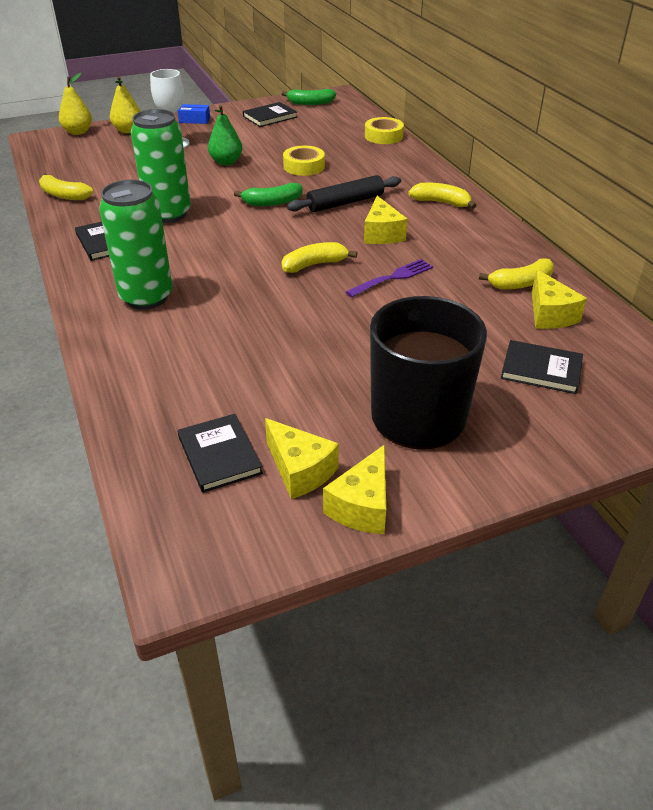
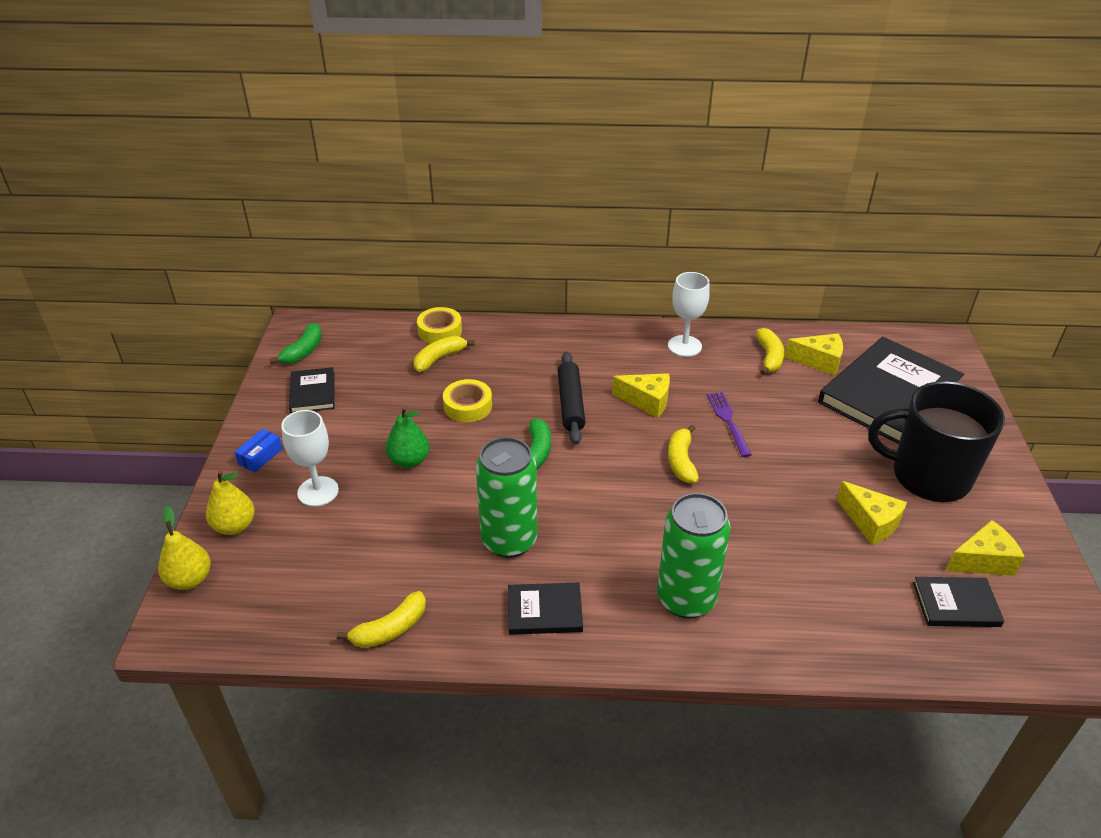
camera: 65 degrees left, 0 degrees up
(362, 506) = (1027, 538): yellow cheese -> yellow cheese (870, 522)
(441, 202) = (609, 347): yellow banana -> yellow banana (439, 359)
(485, 236) = (684, 346): none -> white goblet
(541, 369) = (889, 394): black book -> black book, size x2.13

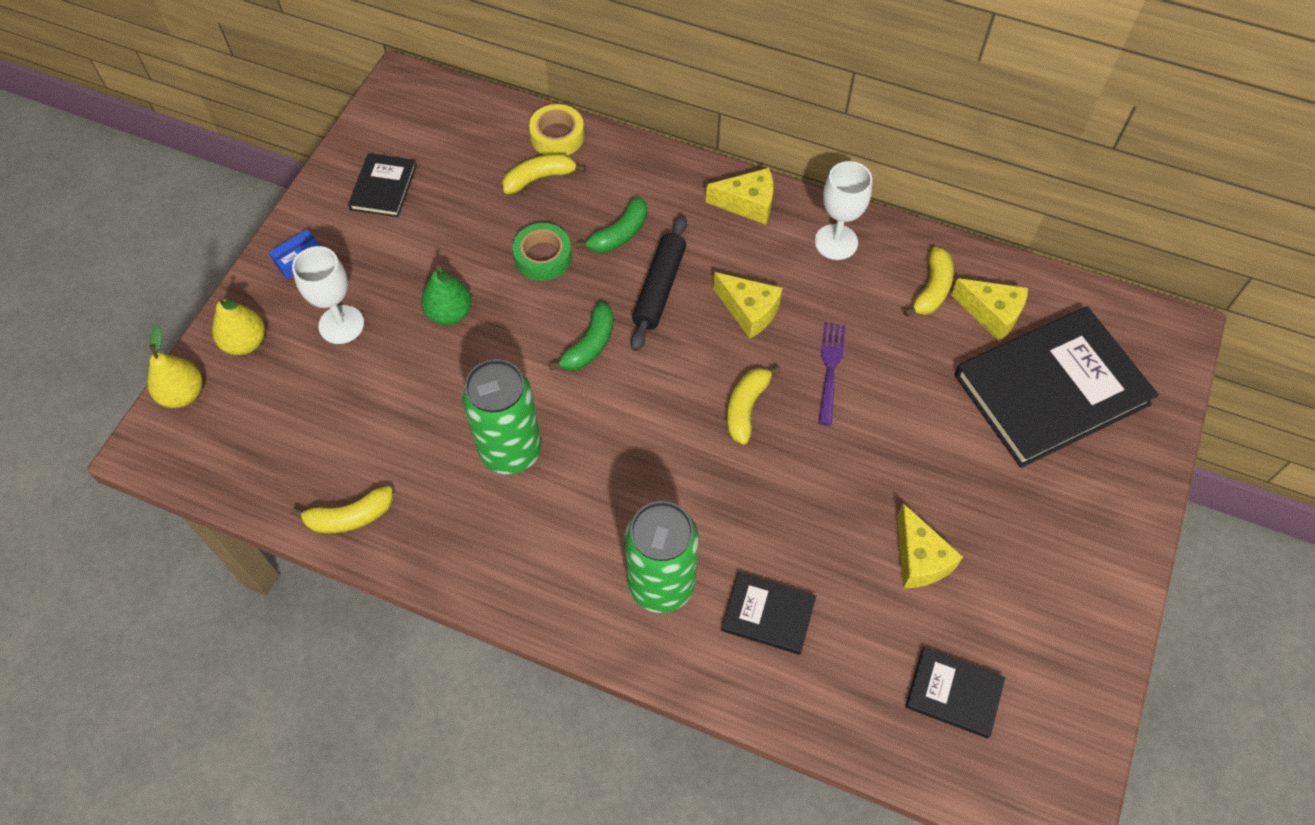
camera: 20 degrees right, 20 degrees up
(303, 351) = (394, 124): green banana -> green banana (619, 234)
(468, 406) = (543, 257): yellow tape -> green tape
(544, 611) = (509, 548): black book -> black book (768, 615)
(928, 475) = (1028, 519): black mug -> none
(982, 560) = (1020, 651): yellow cheese -> yellow cheese (748, 204)

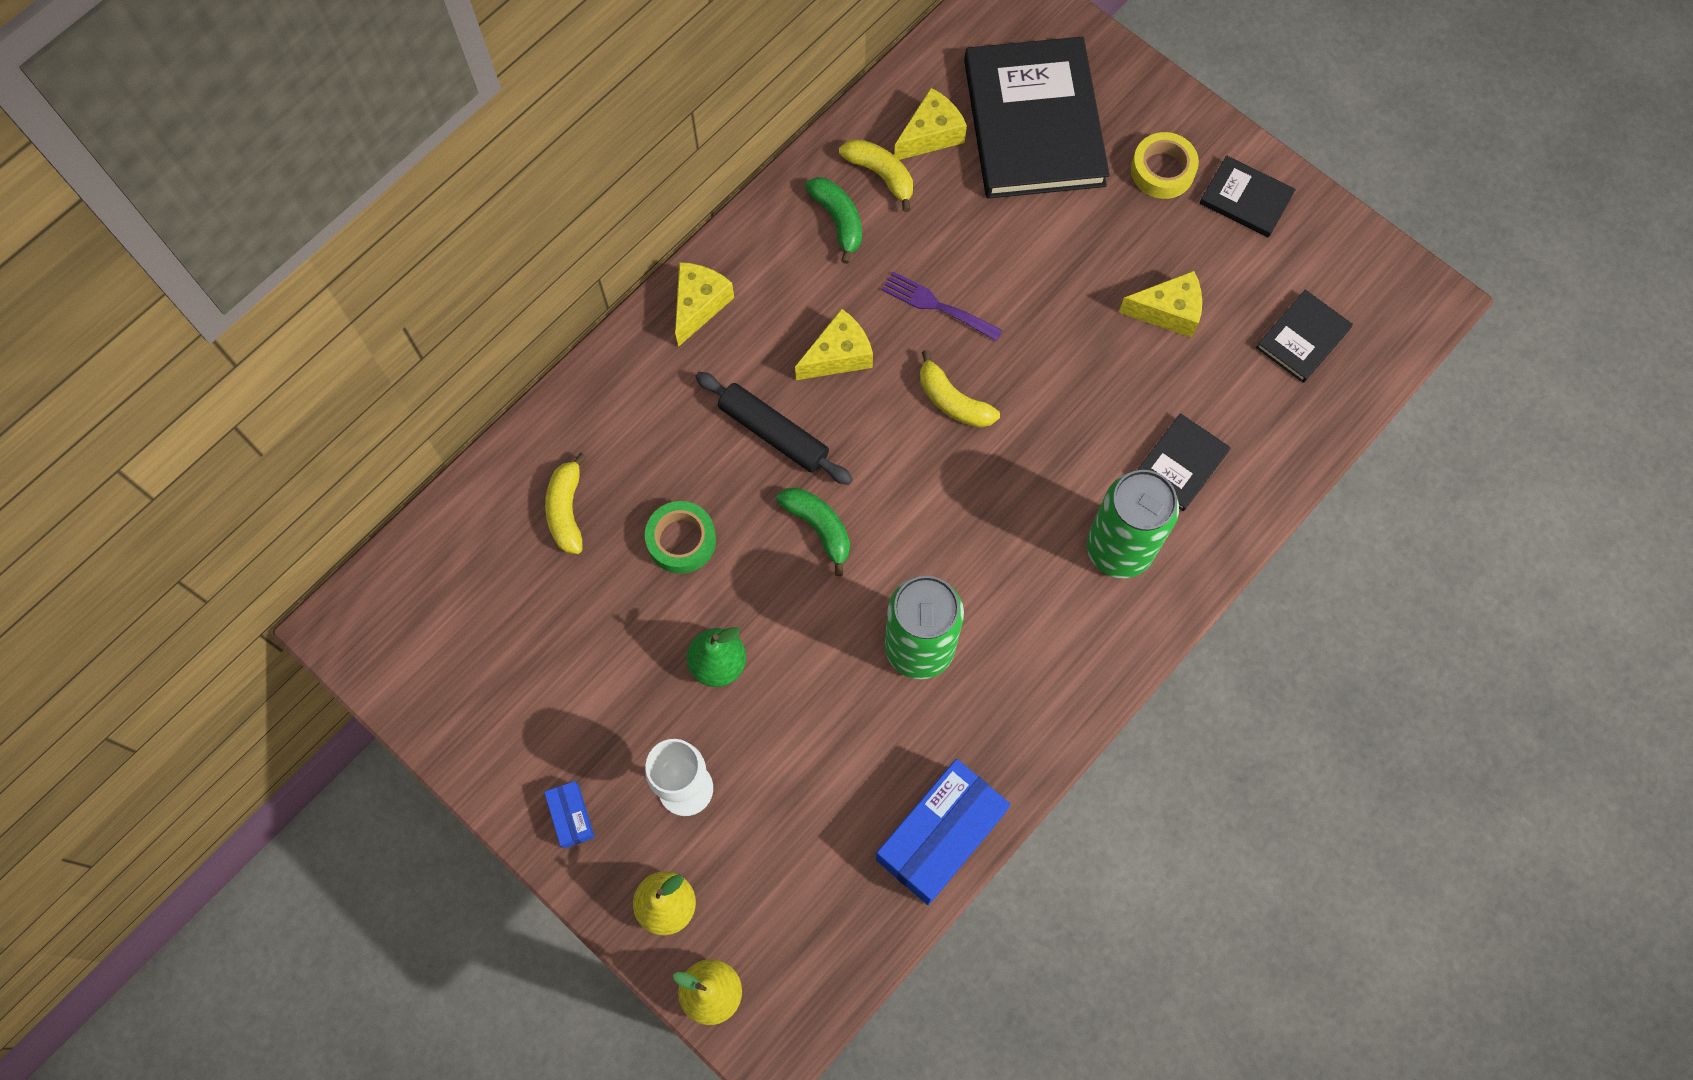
camera: 70 degrees left, 10 degrees up
(350, 517) = (940, 835): yellow banana -> blue box
(383, 187) = (502, 692): black book -> black book (1246, 199)
(557, 136) = (512, 472): yellow tape -> yellow tape (1162, 170)
(619, 234) = (684, 450): green banana -> green banana (838, 220)
(836, 242) = (786, 239): white goblet -> none

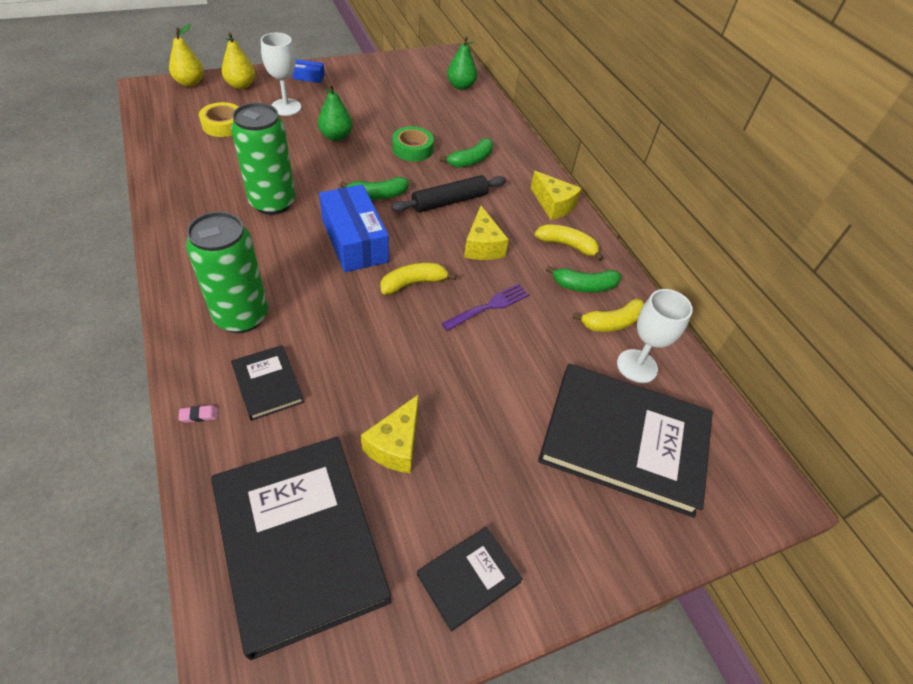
camera: 110 degrees right, 20 degrees down
(448, 560) = (460, 86): none -> green pear
(567, 511) = (459, 123): yellow banana -> yellow banana (567, 245)
(659, 449) = (471, 160): none -> green banana
(930, 135) = (637, 366): yellow cheese -> white goblet
(940, 835) = (168, 169): blue box -> blue box (354, 241)
(1162, 170) = (534, 517): yellow tape -> yellow tape (223, 125)
(1253, 500) = (199, 415): none -> pink eraser
(1302, 338) = (299, 541): black book -> black book, size x2.13

